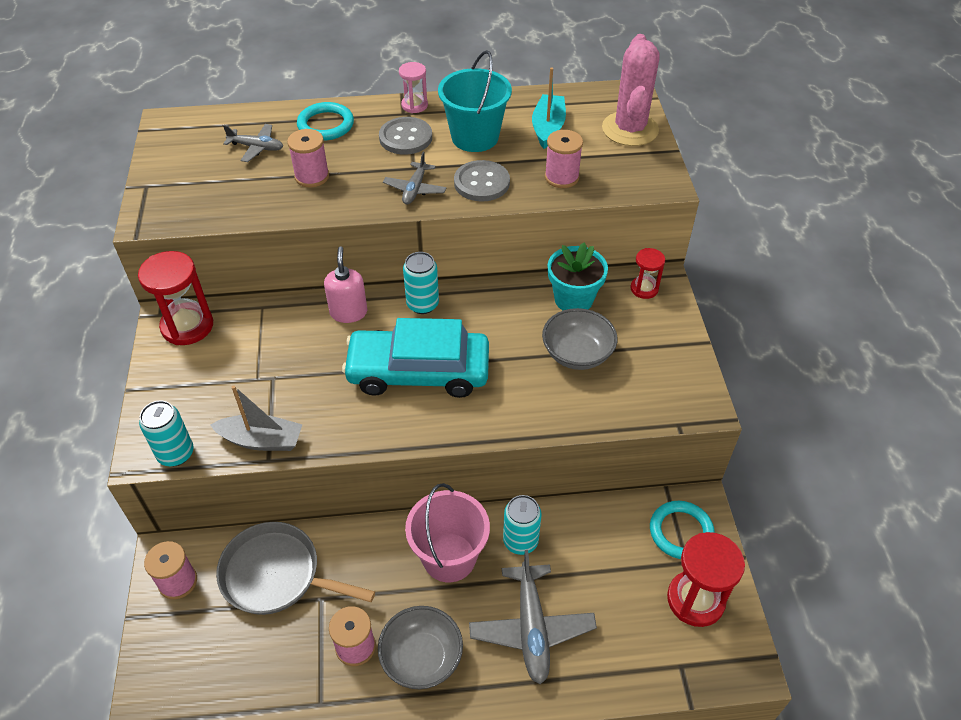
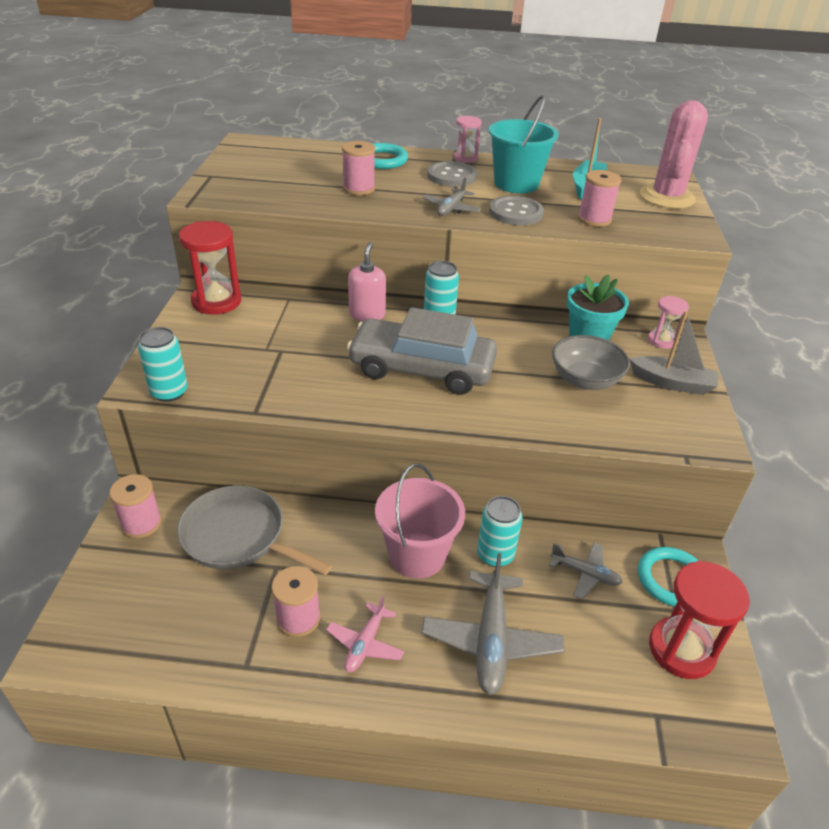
camera: 10 degrees right, 10 degrees down
(256, 147) = (316, 165): grey plane -> grey plane (585, 574)
(261, 440) = (254, 396): grey boat -> grey boat (672, 383)
(418, 371) = (422, 368): turquoise car -> grey car
(421, 658) = (365, 644): grey bowl -> pink plane
(644, 289) = (662, 340): red hourglass -> pink hourglass

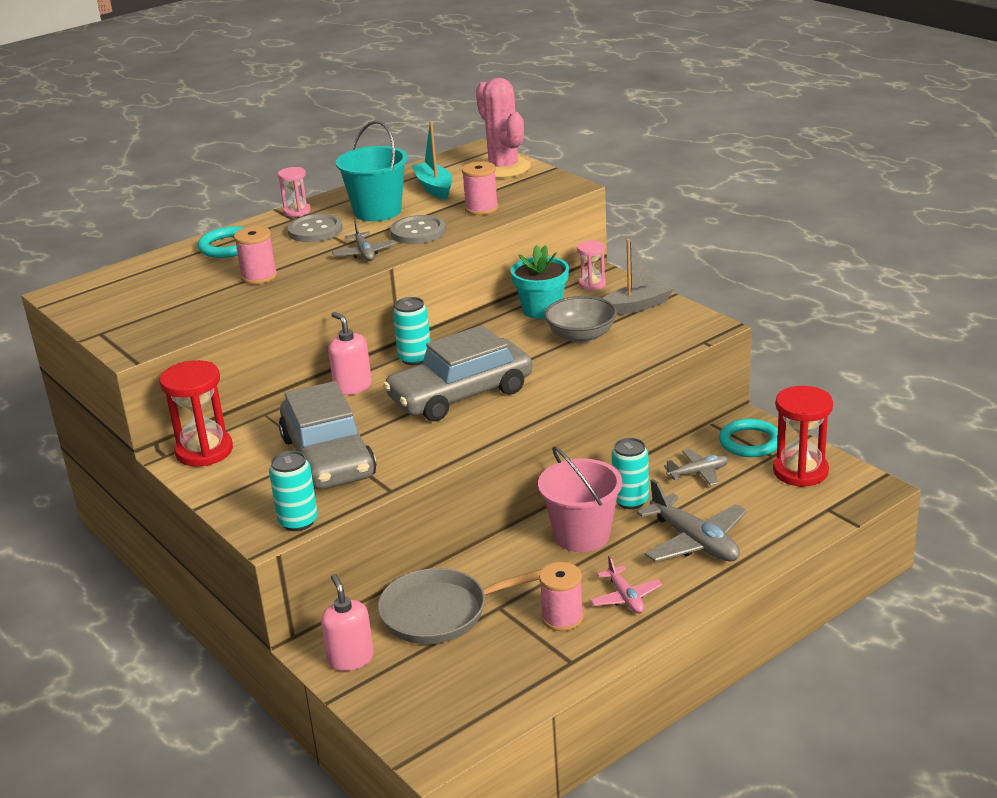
camera: 40 degrees left, 10 degrees down
(141, 523) = (350, 659): pink spool -> pink soap dispenser
(266, 356) = (328, 457): none -> grey car

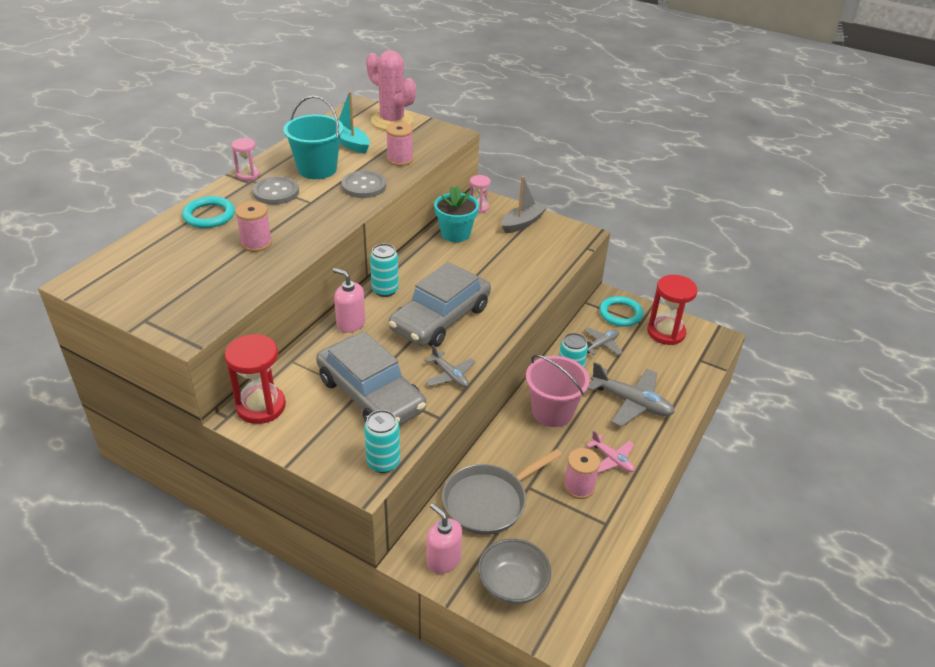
camera: 25 degrees left, 10 degrees up
(364, 253) = (333, 211): grey plane -> grey plane (450, 375)
(581, 336) = (498, 254): grey bowl -> grey bowl (512, 584)

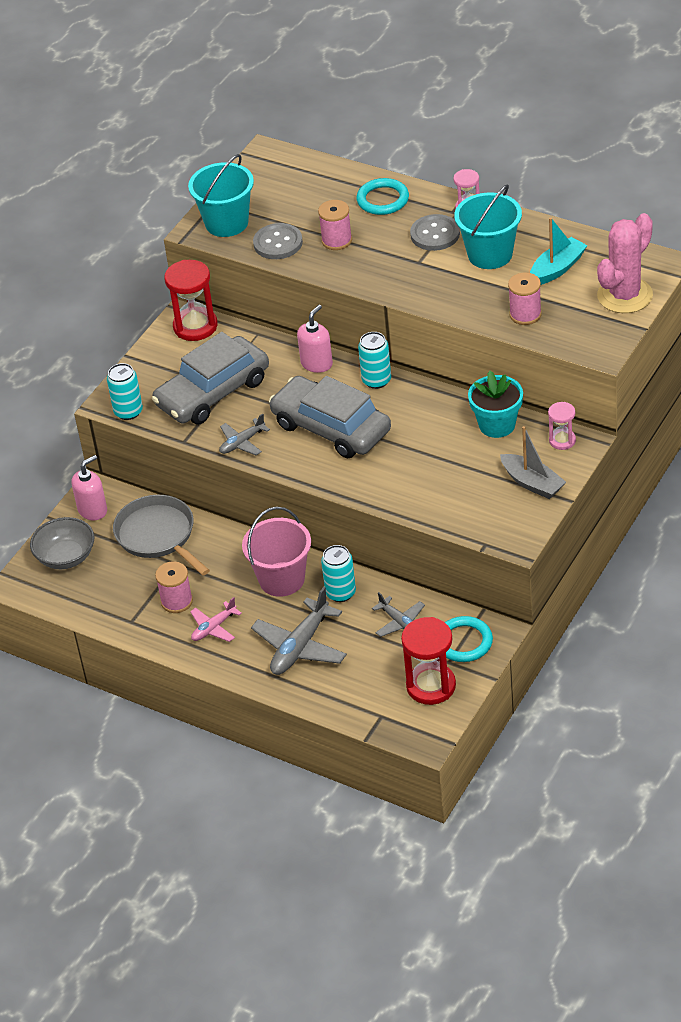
camera: 95 degrees right, 5 degrees up
(186, 312) = (226, 223): none -> turquoise bucket
(364, 186) = (459, 295): grey button -> grey button (278, 243)

